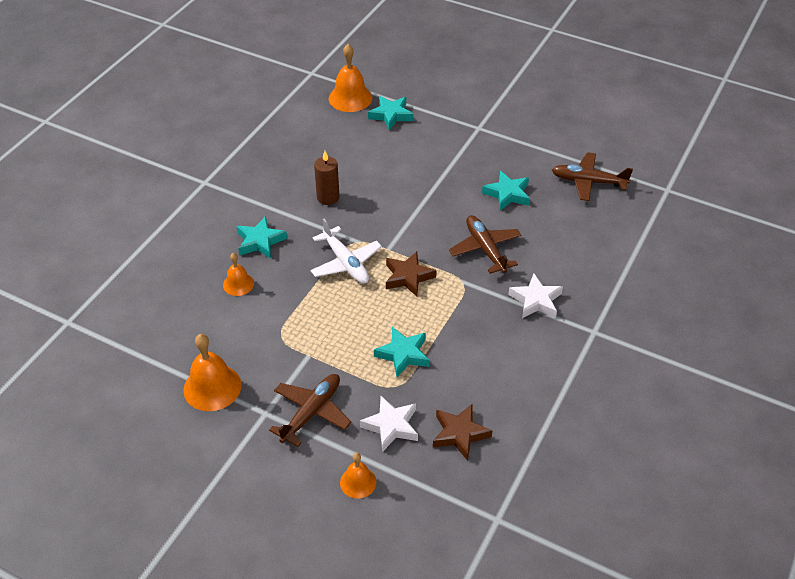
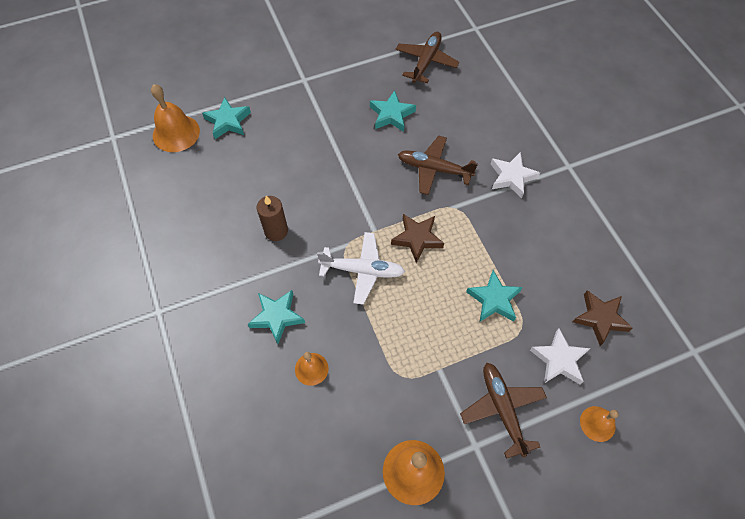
camera: 50 degrees left, 15 degrees up
(588, 182) = (426, 61): brown plane -> brown plane turned 150 degrees clockwise

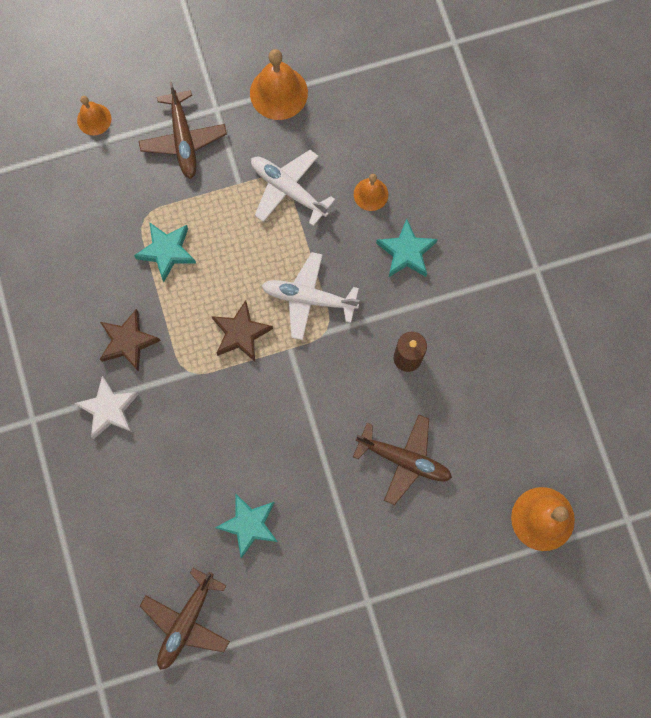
camera: 175 degrees left, 15 degrees up
(228, 121) = (473, 533): turquoise star -> none
(391, 366) = (288, 189): none -> white plane
(434, 169) = (205, 430): brown plane -> brown plane (404, 459)
(559, 360) = (114, 182): white star -> none
(600, 318) = (57, 221): brown star -> brown star (128, 342)

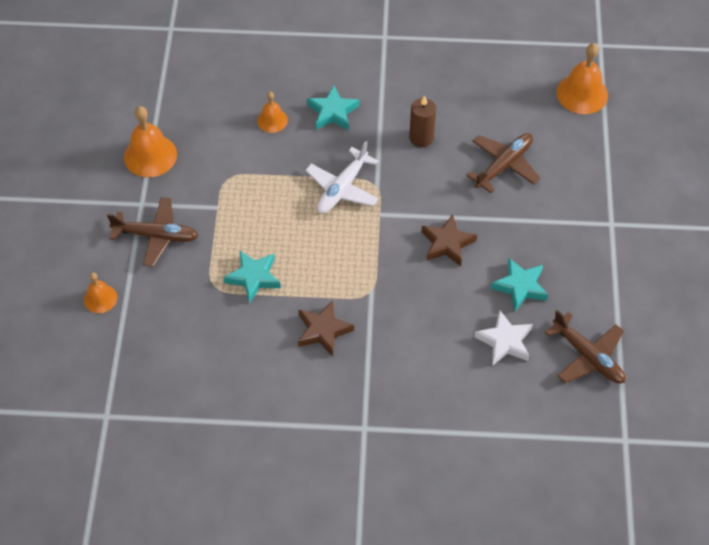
camera: 70 degrees left, 20 degrees down
(109, 409) = (379, 363): white star -> white star (504, 341)
(241, 333) = (352, 244): brown star -> brown star (447, 243)
(288, 189) = (240, 174): white plane -> none

